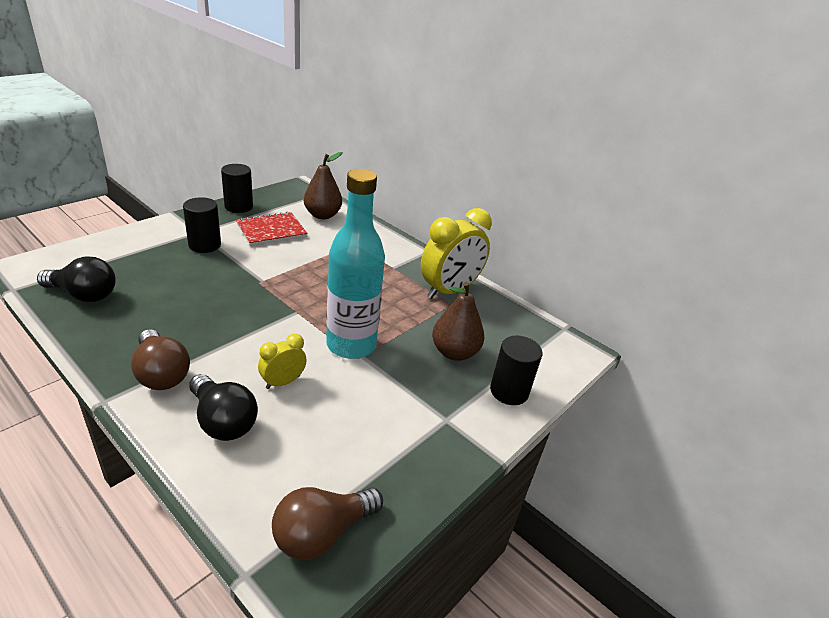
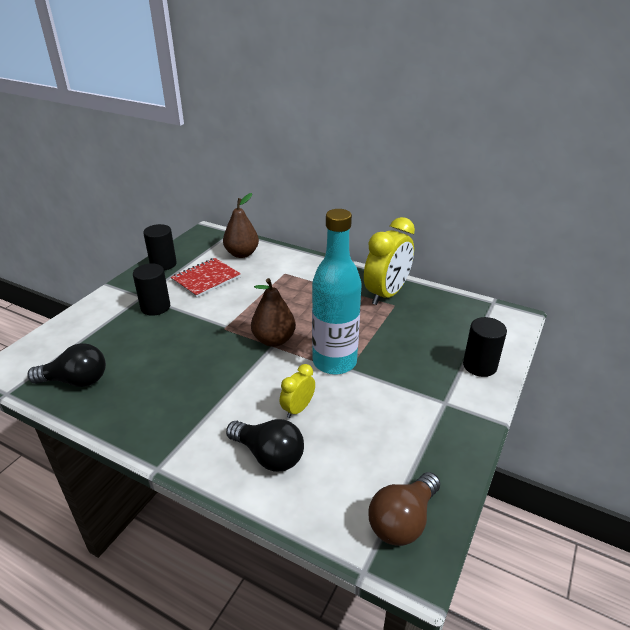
camera: 10 degrees left, 0 degrees up
(161, 373) = (191, 431): brown light bulb -> none
(454, 352) = (420, 345): brown pear -> brown pear (274, 340)

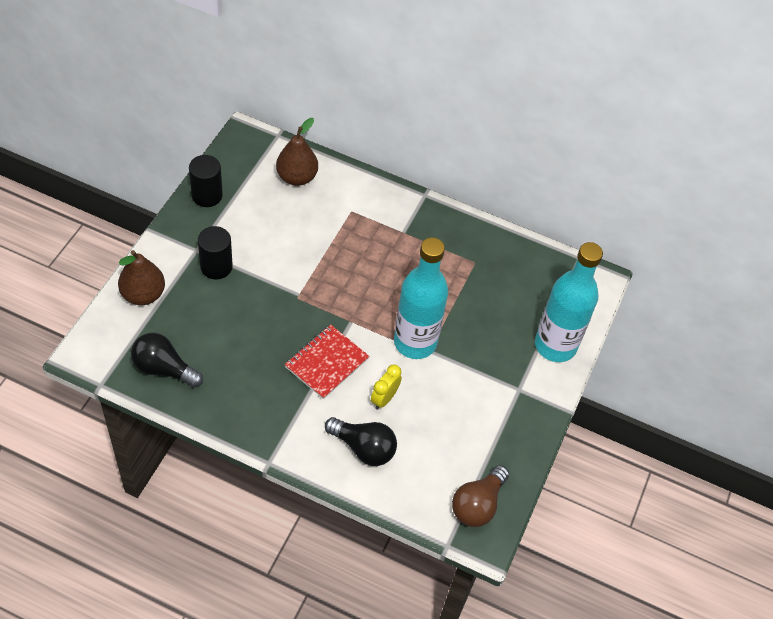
camera: 10 degrees left, 20 degrees up
(76, 381) = (164, 369): black light bulb -> black light bulb turned 150 degrees counterclockwise
(206, 279) = (263, 221): red notebook -> red notebook (326, 363)
(274, 340) = (351, 314): brown pear -> brown pear (143, 294)
(386, 294) = (466, 246): yellow clock -> none
(479, 366) = (555, 345): black cylinder -> turquoise bottle

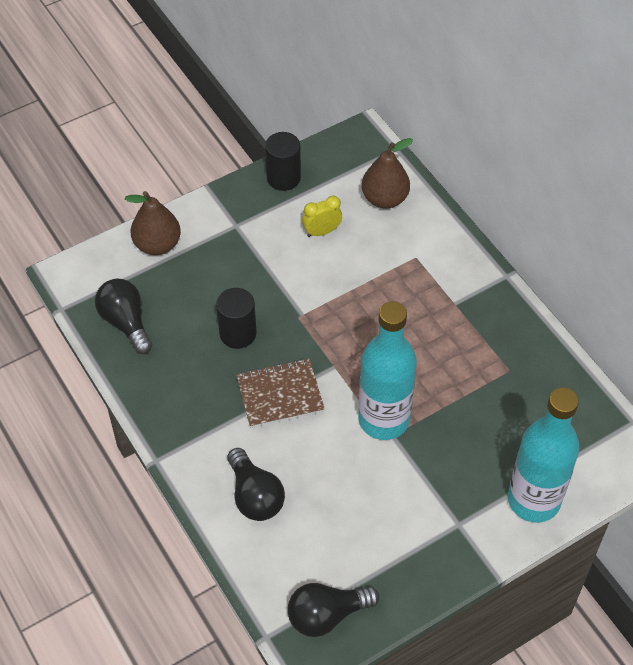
camera: 40 degrees right, 0 degrees up
(216, 267) = (243, 250): black cylinder -> black cylinder (238, 333)
(326, 363) = (280, 394): red notebook -> brown notebook
(384, 398) = (311, 459): yellow clock -> yellow clock (322, 232)
(477, 504) = (327, 615): brown light bulb -> black light bulb

